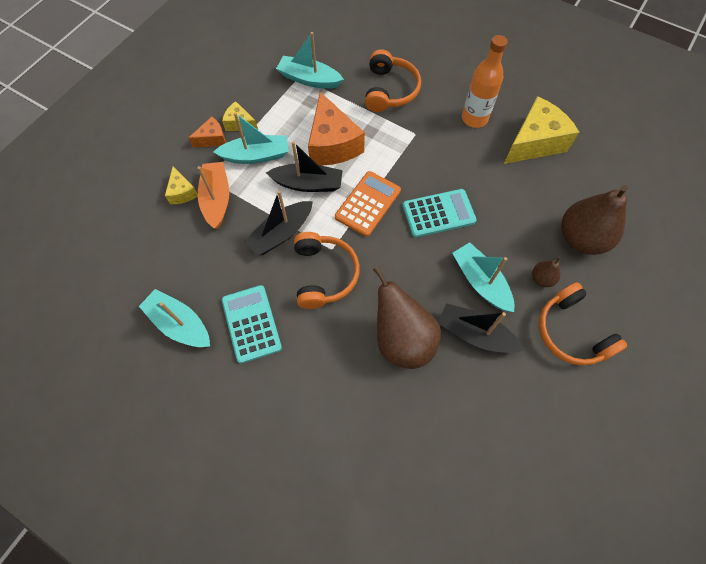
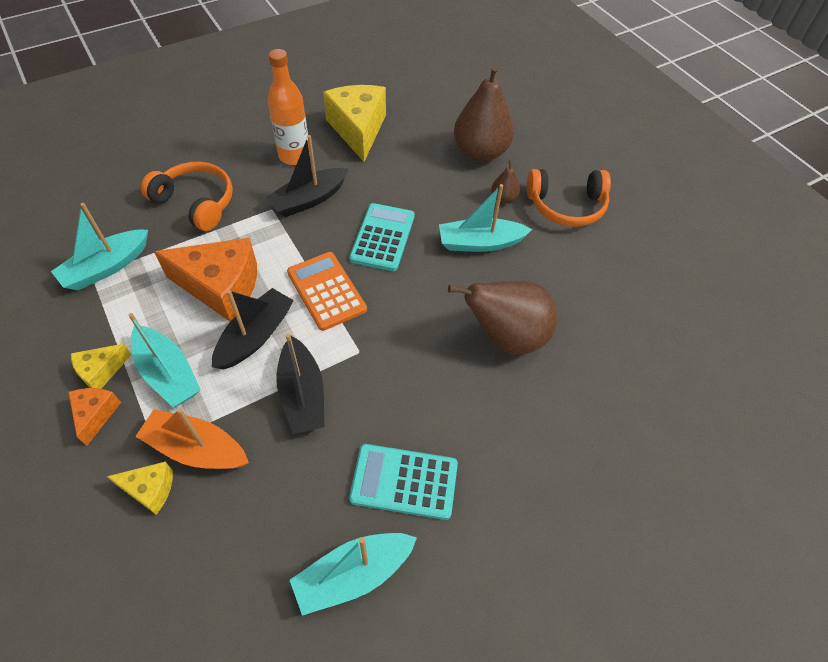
camera: 65 degrees left, 10 degrees down
(256, 155) = (168, 373): turquoise boat -> turquoise boat turned 120 degrees clockwise
(324, 274) = (386, 374): orange headphones -> none
(475, 334) = (532, 274): black boat -> black boat (309, 199)

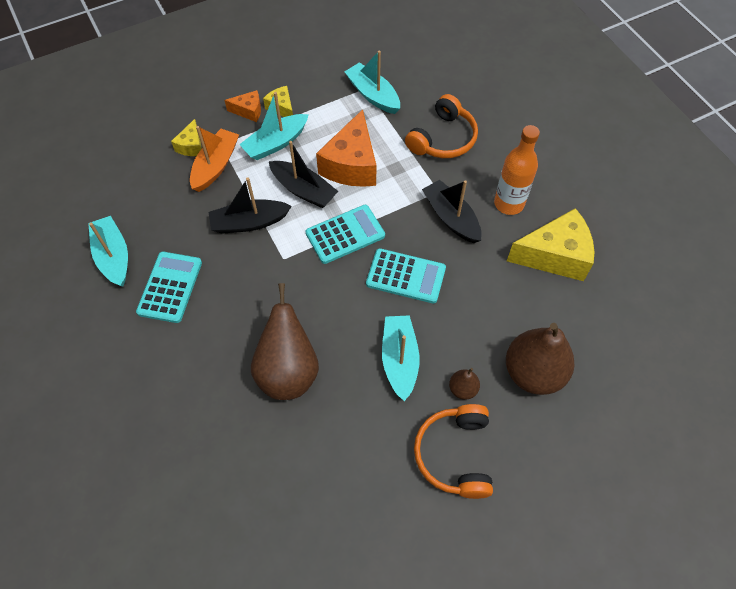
camera: 95 degrees right, 5 degrees up
(326, 291) = (345, 234): orange calculator -> turquoise calculator

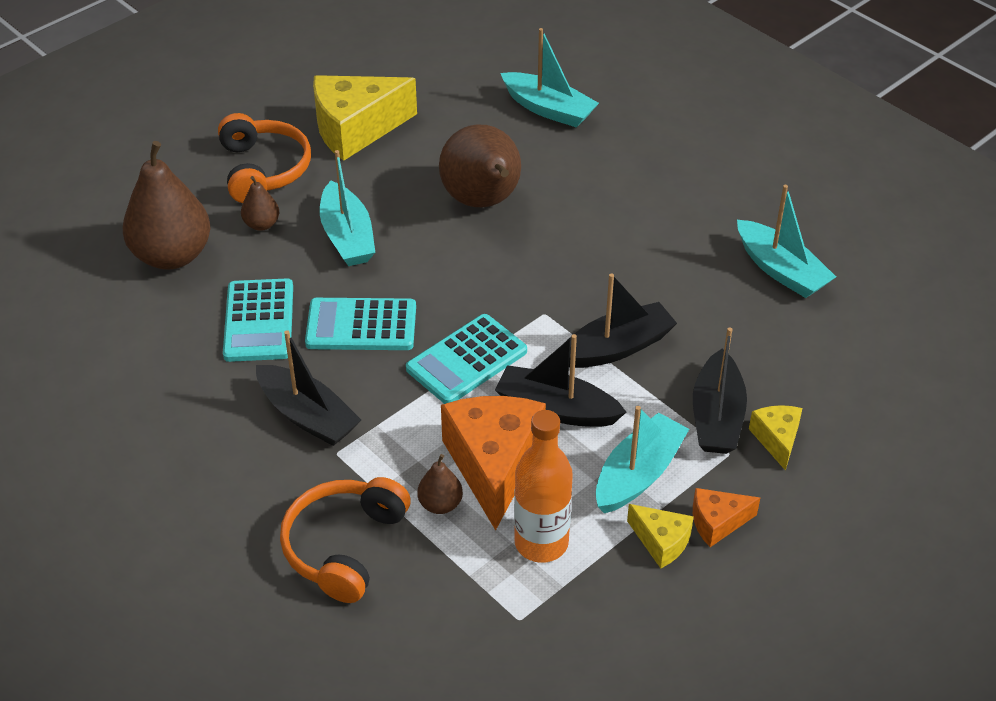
camera: 165 degrees right, 15 degrees down
(170, 287) = (680, 252): turquoise calculator -> turquoise calculator (259, 321)
(215, 166) = (717, 416): orange boat -> black boat
(373, 95) = (499, 607): turquoise boat -> turquoise boat (548, 109)
(387, 149) = (440, 504): none -> brown pear
(509, 203) = (215, 456): orange bottle -> orange bottle (541, 543)
(555, 255) = (139, 394): yellow cheese -> yellow cheese (356, 129)

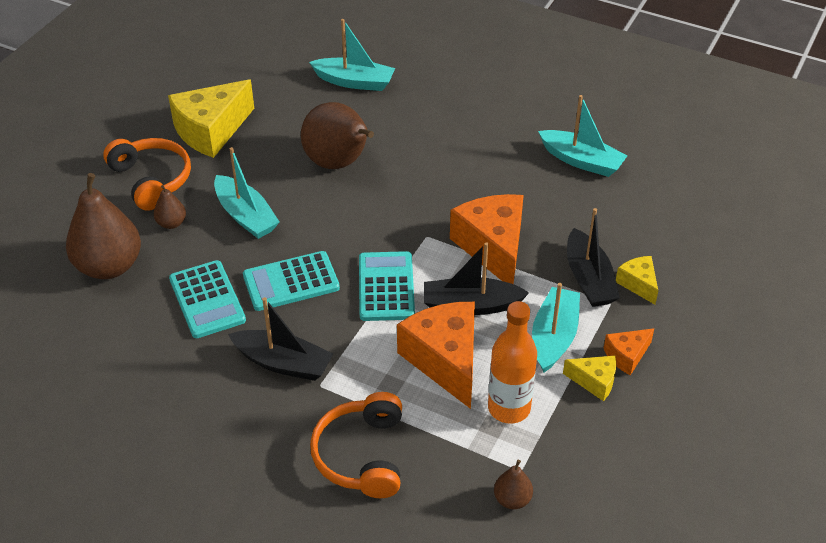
camera: 20 degrees left, 0 degrees up
(440, 504) = (419, 401): brown pear -> brown pear (512, 499)
(467, 360) = (386, 287): turquoise calculator -> turquoise calculator turned 150 degrees clockwise
(617, 347) = (493, 247): black boat -> orange cheese

